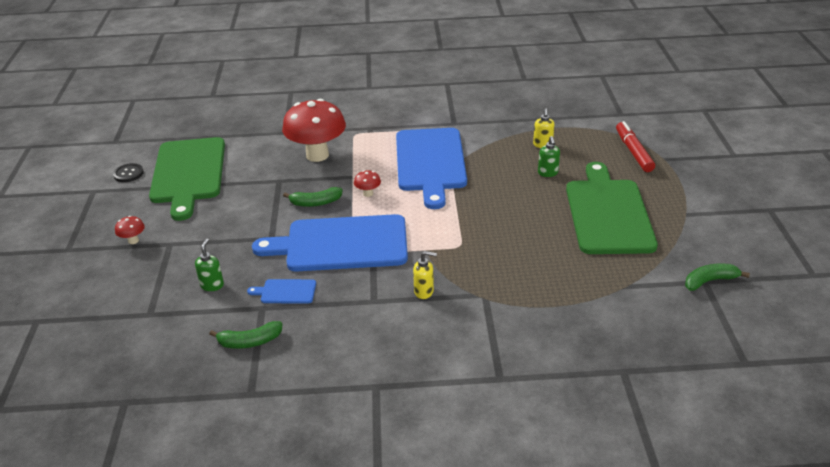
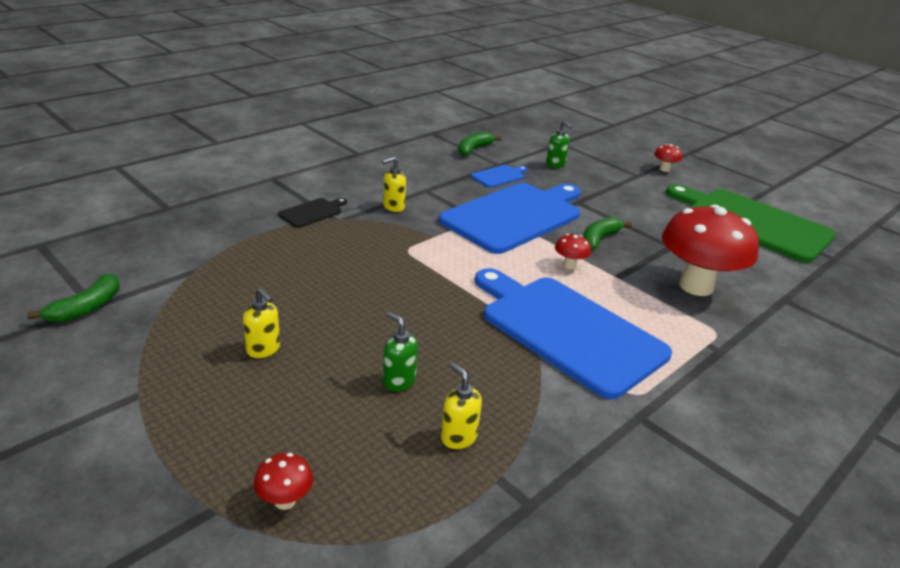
camera: 135 degrees right, 5 degrees down
(128, 174) = (790, 205): black button -> none
(497, 312) = (312, 212): none -> black cutting board
(607, 213) = (263, 349): green cutting board -> yellow soap dispenser
(633, 152) = (285, 501): red marker -> red mushroom

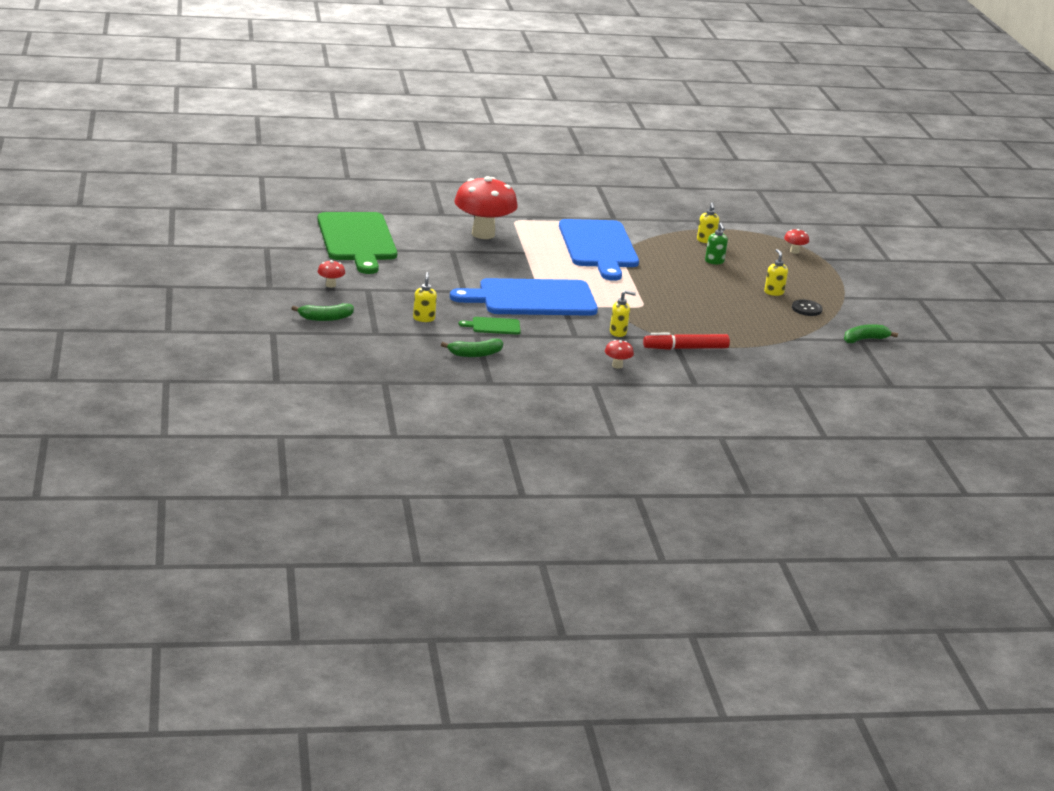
camera: 145 degrees left, 5 degrees down
(196, 335) = (806, 309): none -> black button
(312, 212) = (685, 348): black cutting board -> red marker
(499, 176) = (493, 326): blue cutting board -> green cutting board
(555, 165) = (423, 318): green soap dispenser -> yellow soap dispenser
(569, 265) = (545, 266): red mushroom -> red mushroom (617, 366)
(599, 239) = (496, 269): green banana -> green banana (325, 318)

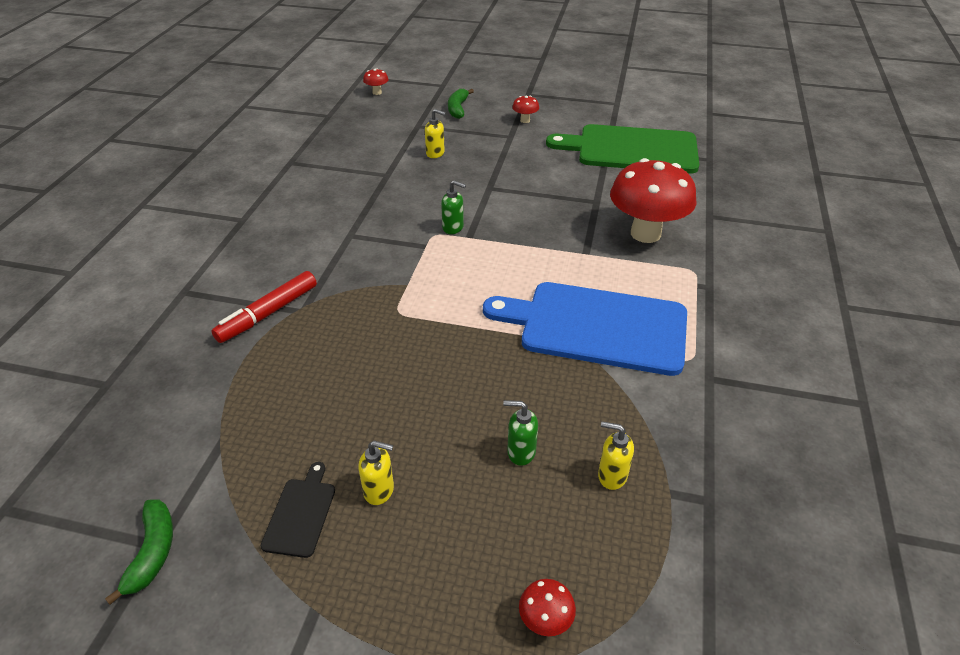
camera: 115 degrees right, 15 degrees up
(475, 354) = (348, 166): green banana -> none
(493, 326) = (400, 188): green cutting board -> none
(532, 299) = (453, 228): blue cutting board -> green soap dispenser
(617, 366) = (266, 246): red mushroom -> red mushroom (377, 92)
(618, 332) = (339, 269): yellow soap dispenser -> none
(685, 348) = (268, 313): red marker -> red marker turned 150 degrees counterclockwise
(806, 309) = (300, 513): black button -> black cutting board

